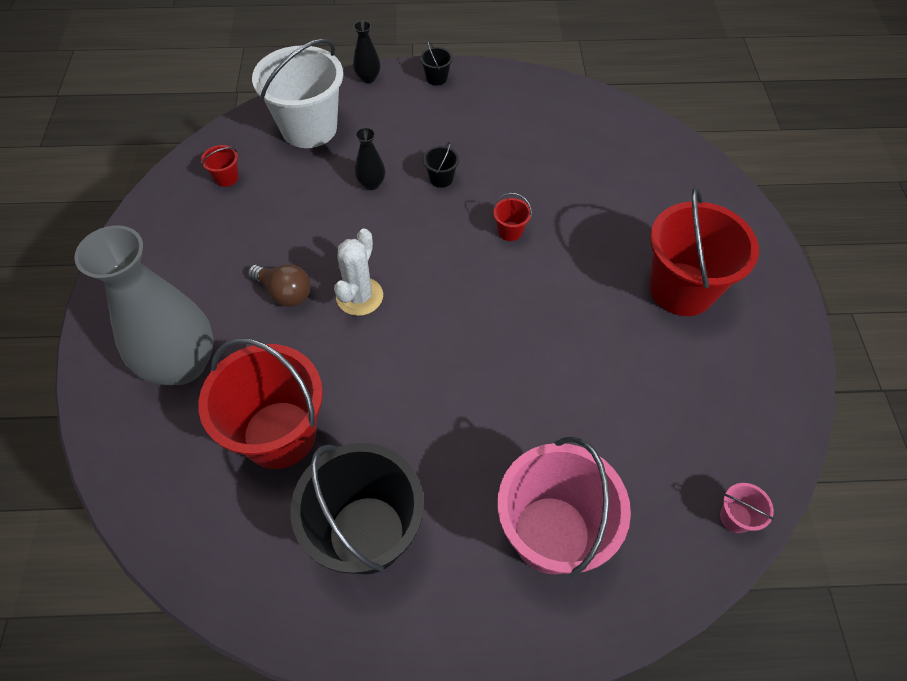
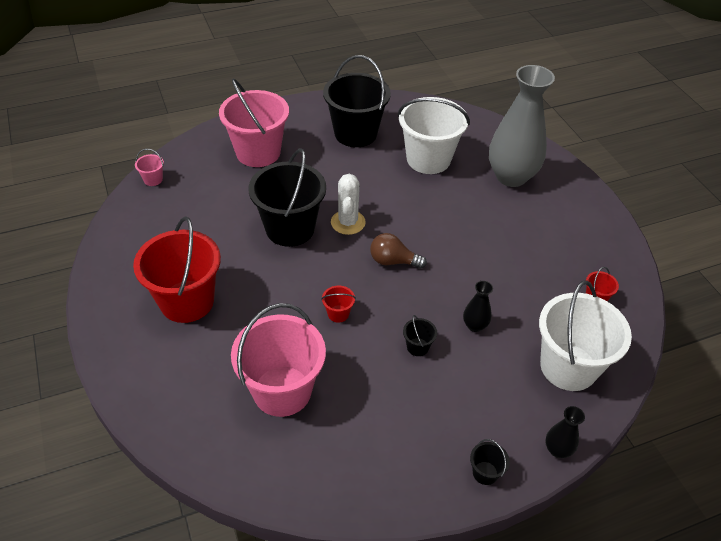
camera: 160 degrees right, 10 degrees down
(279, 434) = (428, 159): red bucket -> white bucket
(285, 293) = (481, 228): brown light bulb -> brown light bulb (393, 261)
(359, 296) = (428, 238): white cactus -> white cactus (348, 222)
(535, 359) = (290, 229): none -> black bucket
(589, 173) = (282, 391): none -> pink bucket

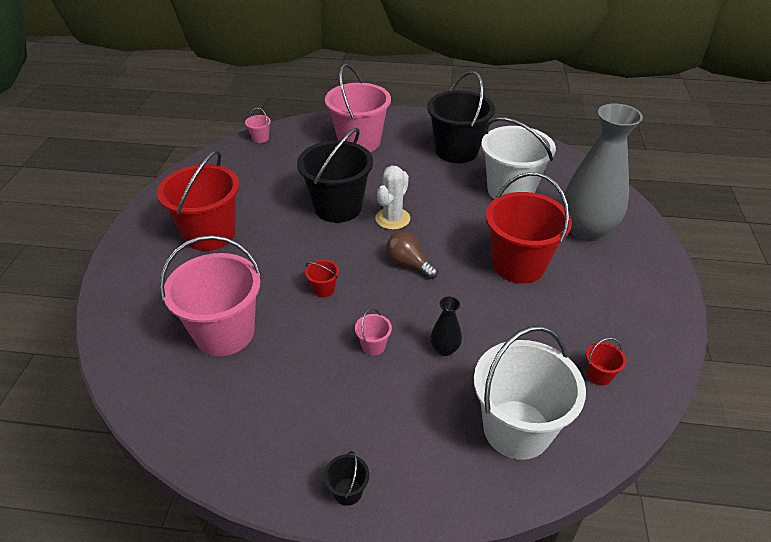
camera: 30 degrees right, 5 degrees down
(417, 347) = (373, 346): black bucket -> pink bucket
(480, 228) = (518, 265): none -> red bucket
(557, 450) = (442, 506): black vase -> none

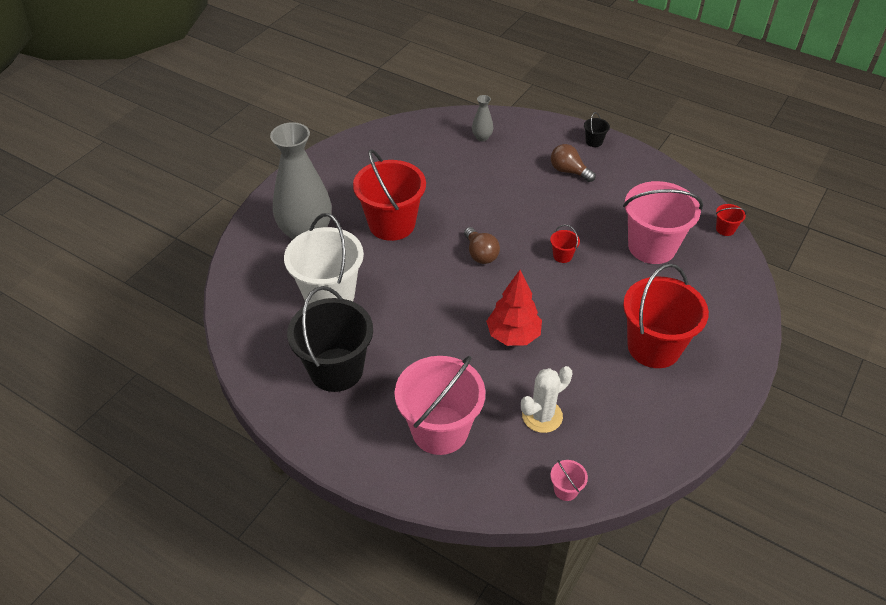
camera: 155 degrees left, 5 degrees up
(338, 207) = (513, 335): black bucket -> red tree
(363, 412) = (569, 171): none -> brown light bulb
(373, 346) = (543, 204): pink bucket -> none
(392, 219) = (466, 303): white cactus -> white cactus (542, 416)
(445, 349) = (494, 187): black vase -> none
(517, 429) = (482, 137): white bucket -> grey vase
(599, 375) = (408, 145): red bucket -> red bucket (725, 229)

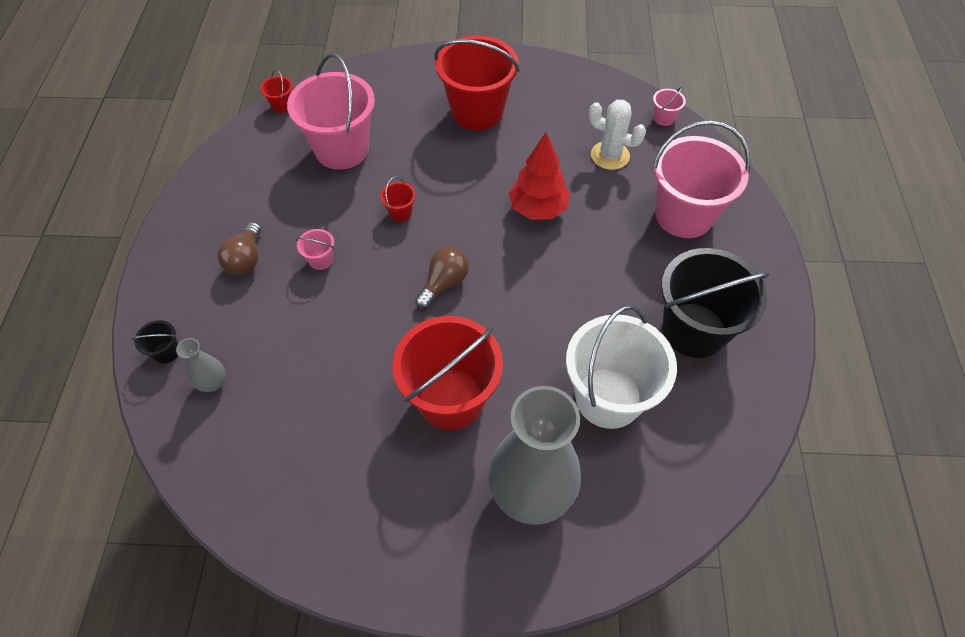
camera: 120 degrees left, 10 degrees up
(544, 203) = (320, 260): none -> pink bucket
(594, 141) = (170, 256): black bucket -> black bucket (166, 352)

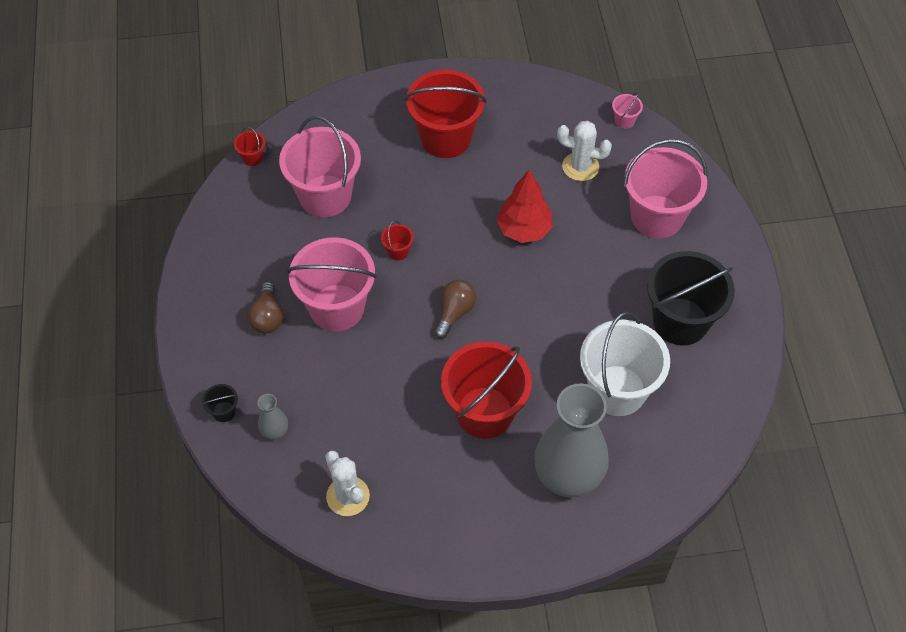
camera: 10 degrees left, 0 degrees up
(270, 472) = (348, 496): none -> white cactus
(320, 260) = (337, 308): pink bucket -> pink bucket, size x2.49

